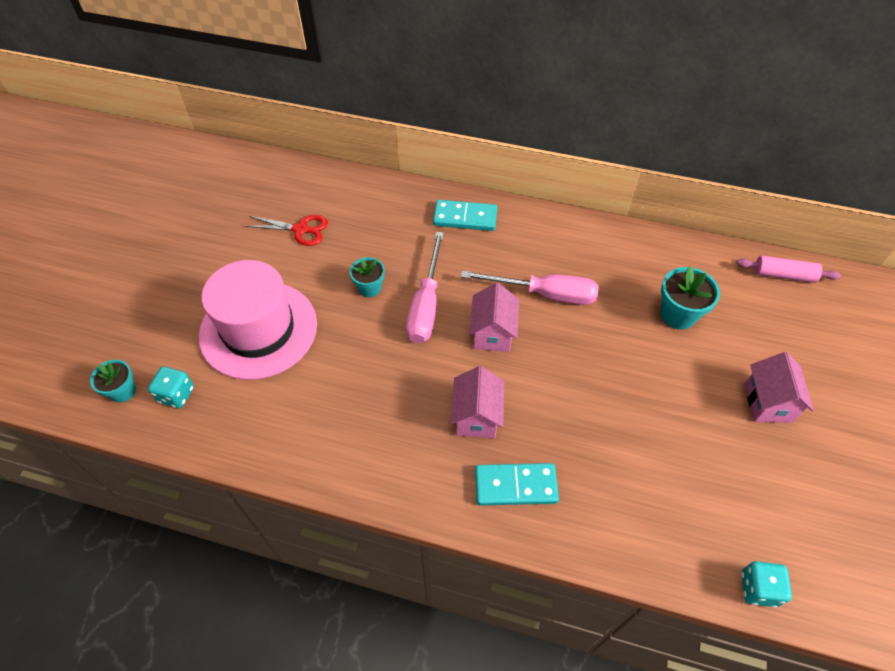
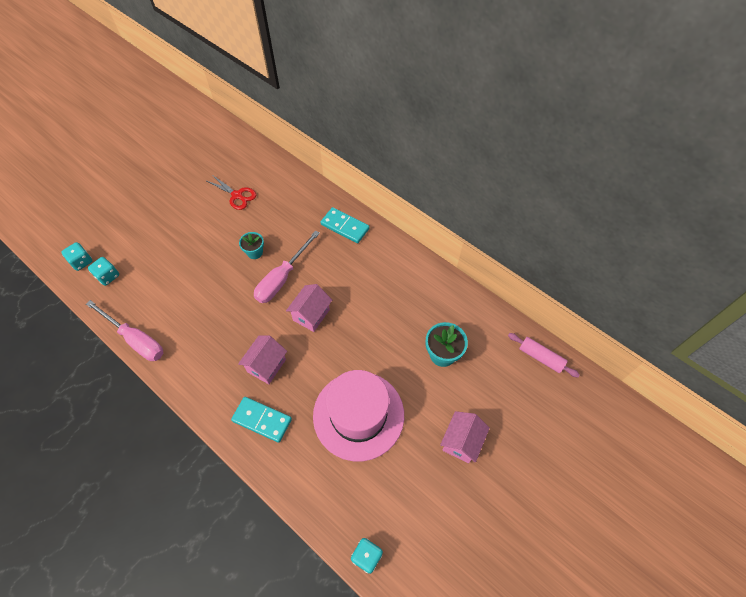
camera: 25 degrees right, 5 degrees up
(123, 391) = (81, 261): turquoise flower pot -> turquoise dice
(258, 329) = (174, 253): pink hat -> pink hat (358, 415)
(544, 294) = (362, 302): pink screwdriver -> pink screwdriver (135, 339)

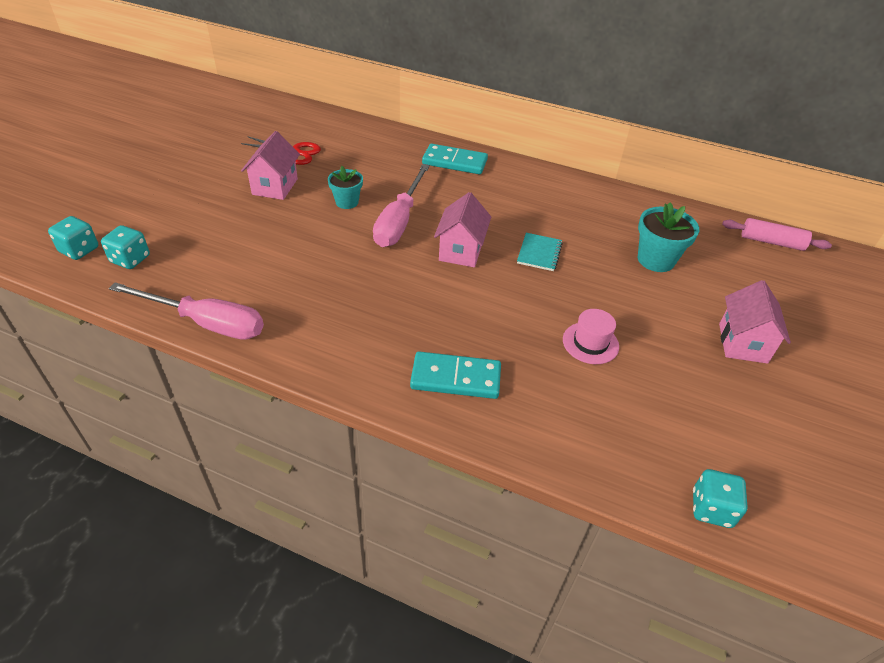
camera: 20 degrees left, 15 degrees down
(266, 366) = (428, 315): pink house -> pink house (275, 186)
(358, 415) = (590, 343): pink hat -> pink hat, size x0.41
(363, 329) = (539, 253): none -> turquoise notebook

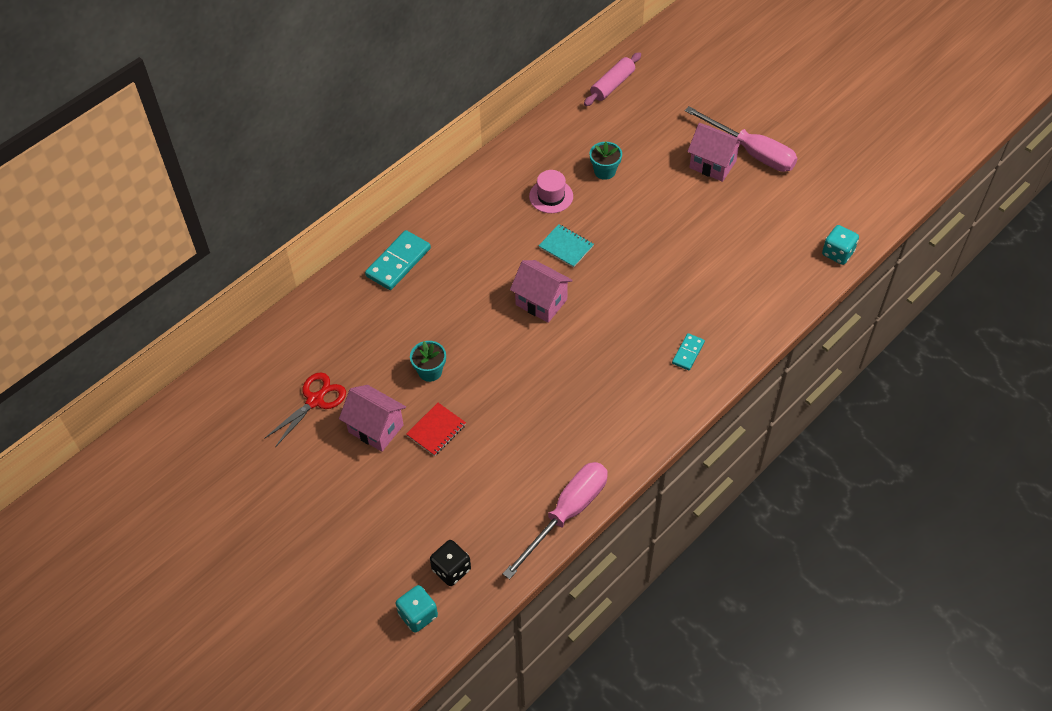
camera: 65 degrees left, 10 degrees up
(130, 259) = (451, 569): turquoise dice -> black dice
(284, 219) = (436, 430): none -> red notebook
(399, 221) = (479, 336): pink screwdriver -> pink screwdriver (751, 152)
(455, 378) = (688, 353): turquoise domino -> turquoise domino, size x0.56
(590, 343) = (681, 255): pink hat -> pink hat (551, 196)
(656, 260) = (604, 171): turquoise flower pot -> turquoise flower pot, size x0.66

